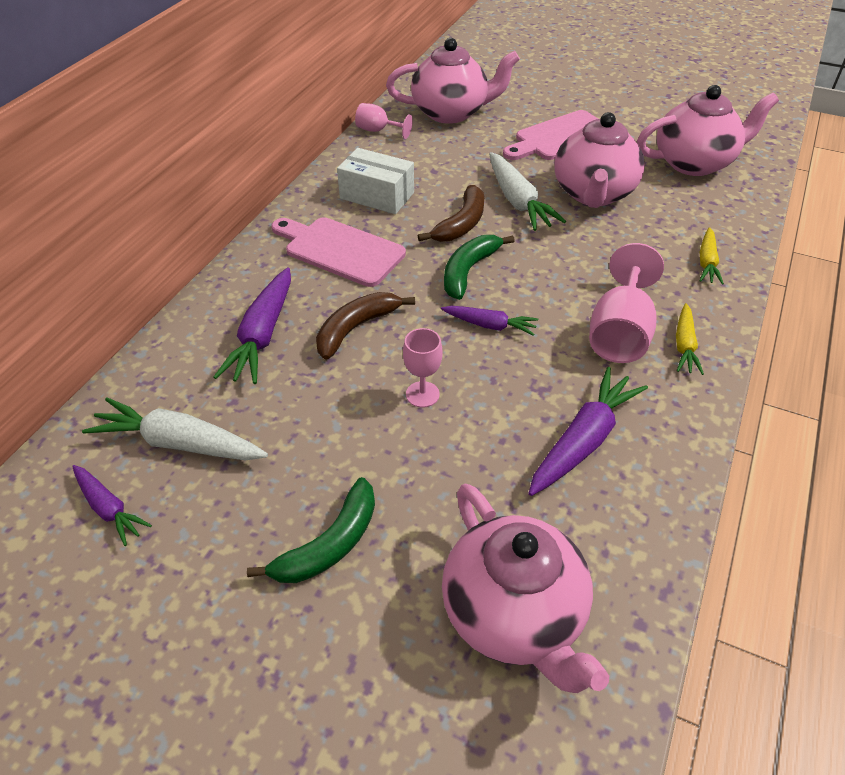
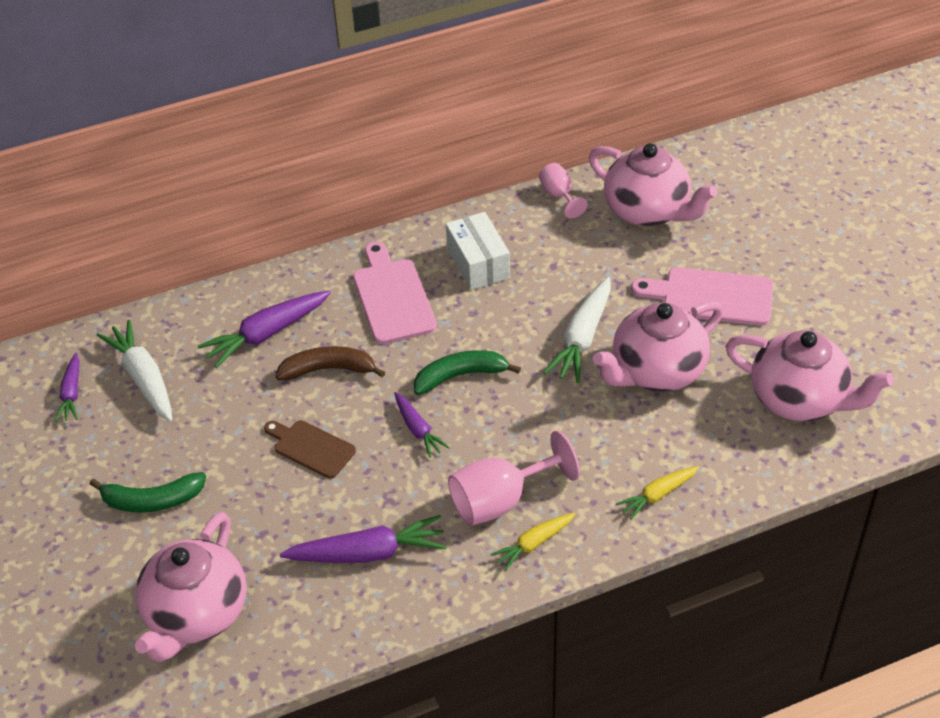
camera: 45 degrees right, 0 degrees up
(422, 394) = (311, 448): pink goblet -> brown cutting board
(461, 224) = (509, 331): brown banana -> none

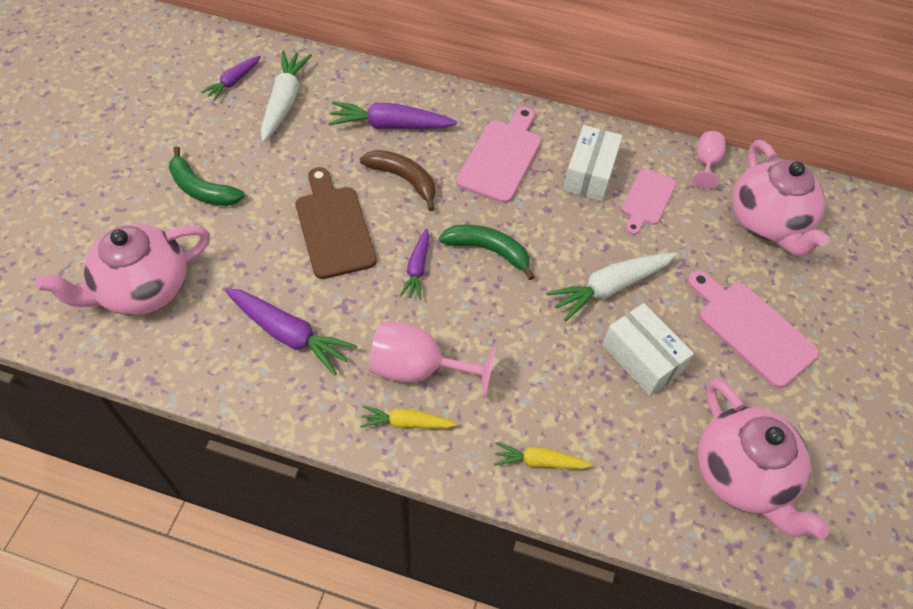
camera: 35 degrees right, 10 degrees up
(311, 448) = (334, 227): brown cutting board -> brown cutting board, size x1.53
(542, 253) = (647, 199): none -> pink cutting board
(656, 371) = (642, 358): pink teapot -> white box

